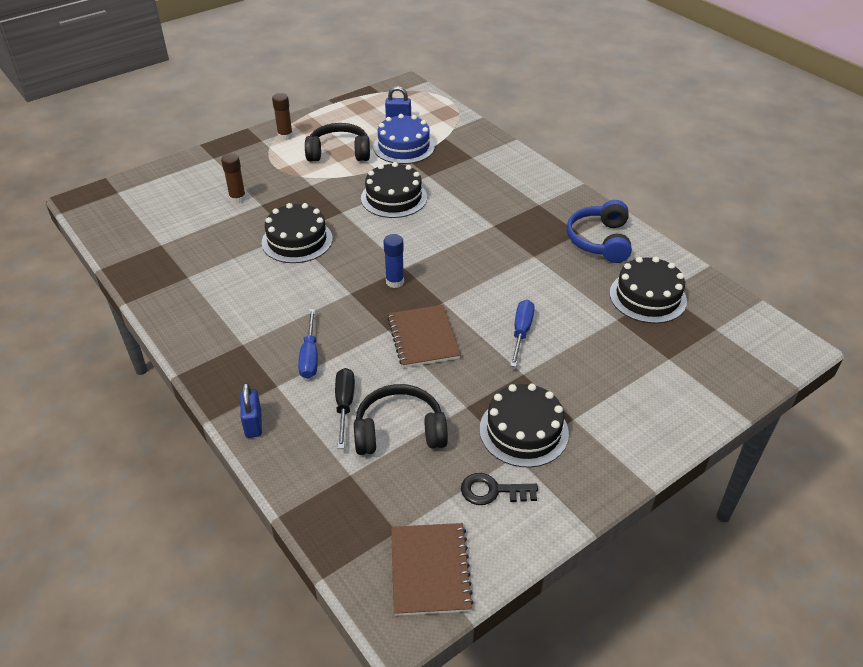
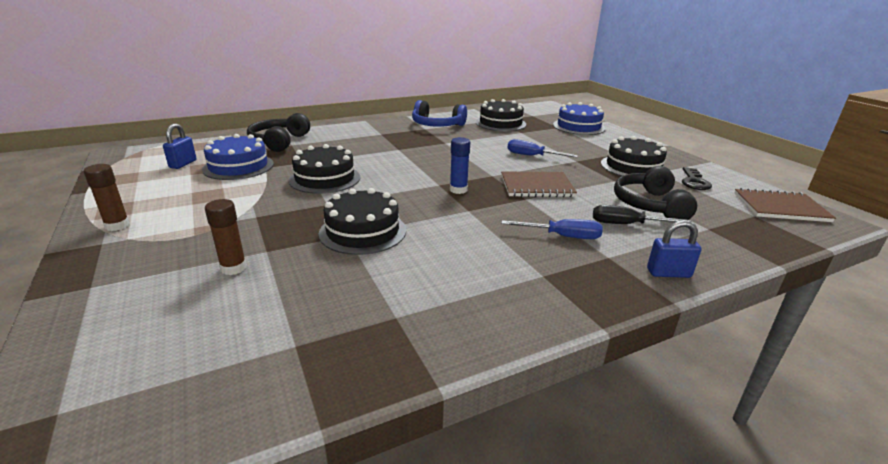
camera: 80 degrees left, 15 degrees down
(339, 153) = (206, 196): black headphones -> black headphones (279, 142)
(686, 382) = (578, 127): none -> blue cake

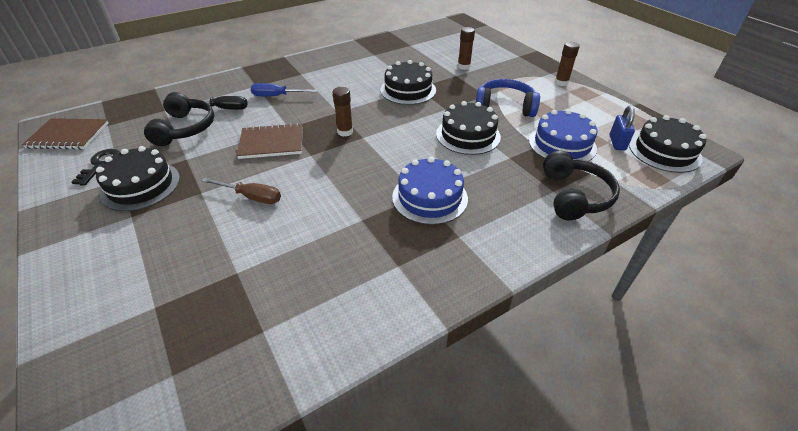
camera: 175 degrees right, 15 degrees up
(437, 125) = (379, 283): blue headphones -> blue headphones (505, 106)
(458, 190) = (345, 132): blue glue stick -> brown glue stick
(500, 123) = (260, 311): black cake -> black cake (664, 151)
(532, 156) = (252, 197): blue screwdriver -> brown screwdriver
(578, 127) = (111, 315): blue cake -> blue cake (429, 197)
(668, 273) = (229, 79): blue padlock -> none

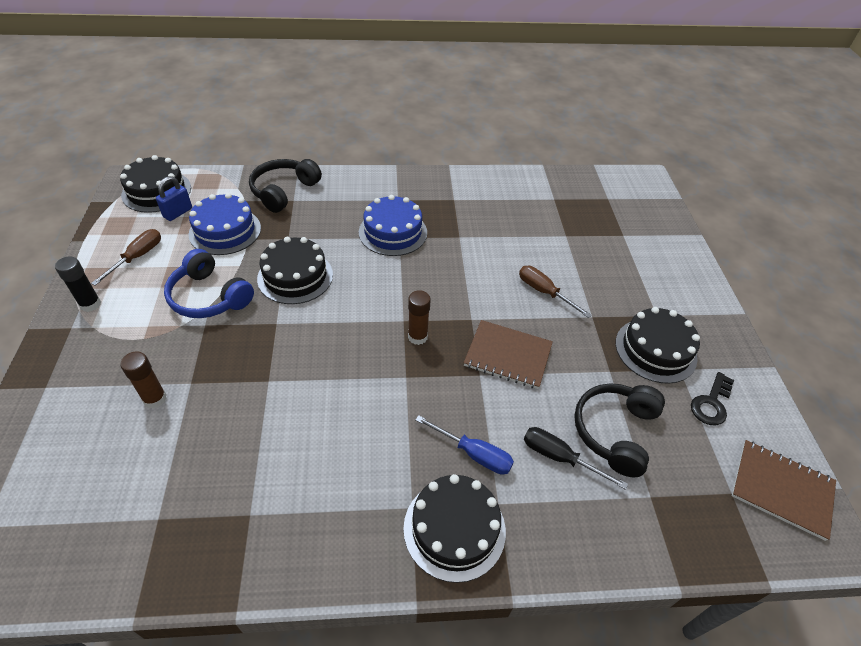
camera: 155 degrees left, 5 degrees up
(408, 90) = (285, 380): black cake -> black cake (454, 529)
(561, 82) = (90, 304): brown glue stick -> black glue stick
(584, 109) = (137, 257): none -> brown screwdriver

